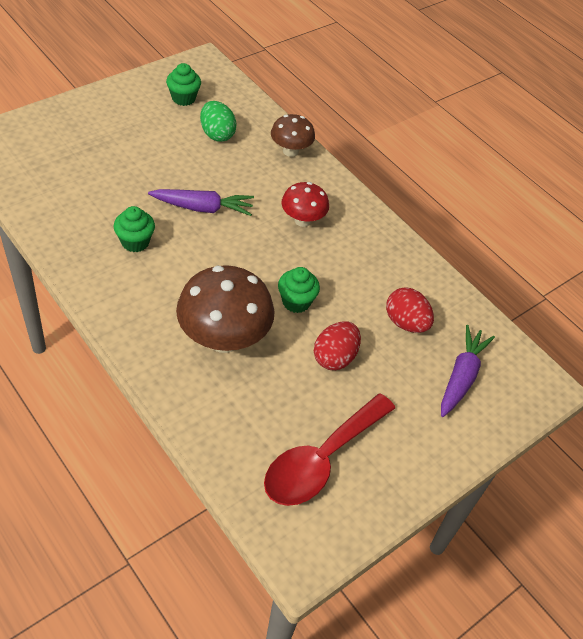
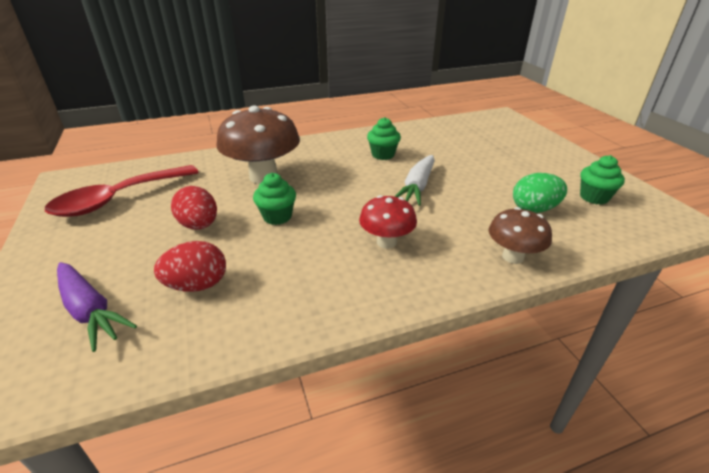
camera: 115 degrees right, 15 degrees down
(203, 208) = (417, 187): purple carrot -> white carrot
(321, 460) = (118, 199): red spoon -> red spoon turned 105 degrees counterclockwise

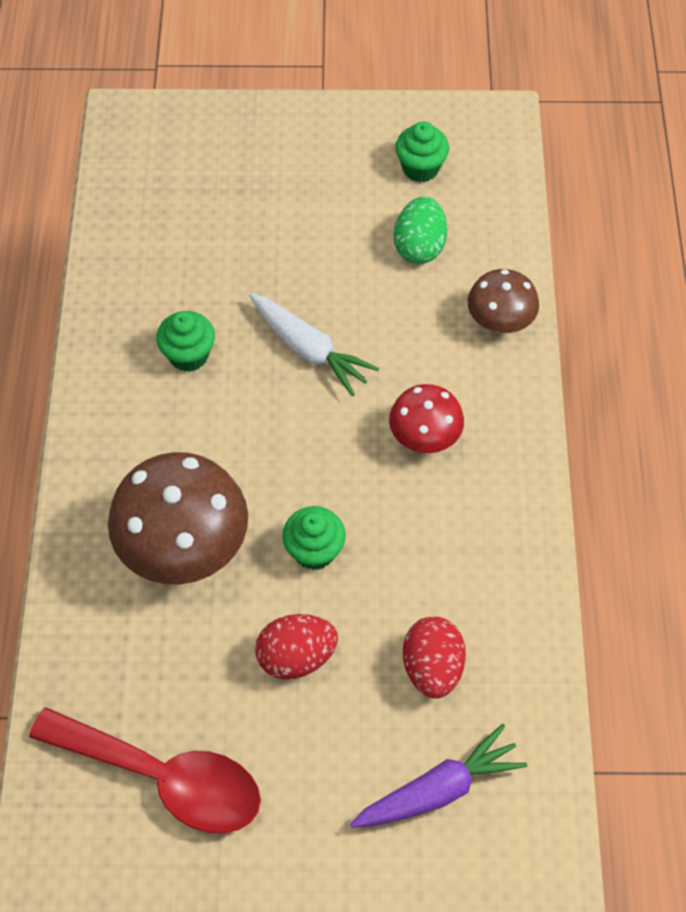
camera: 70 degrees left, 25 degrees up
(118, 199) = (164, 777): red spoon -> red spoon turned 45 degrees counterclockwise

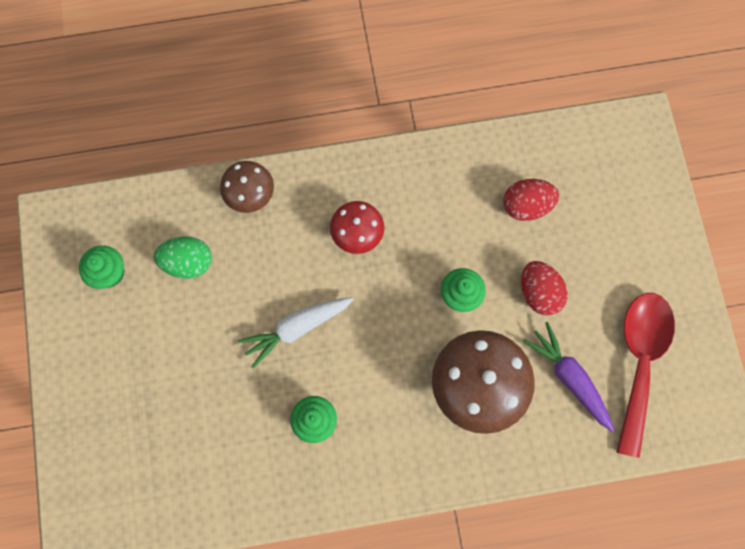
camera: 100 degrees left, 15 degrees up
(310, 350) = (296, 328): white carrot -> white carrot turned 150 degrees counterclockwise
(439, 788) = (603, 191): purple carrot -> purple carrot (569, 377)

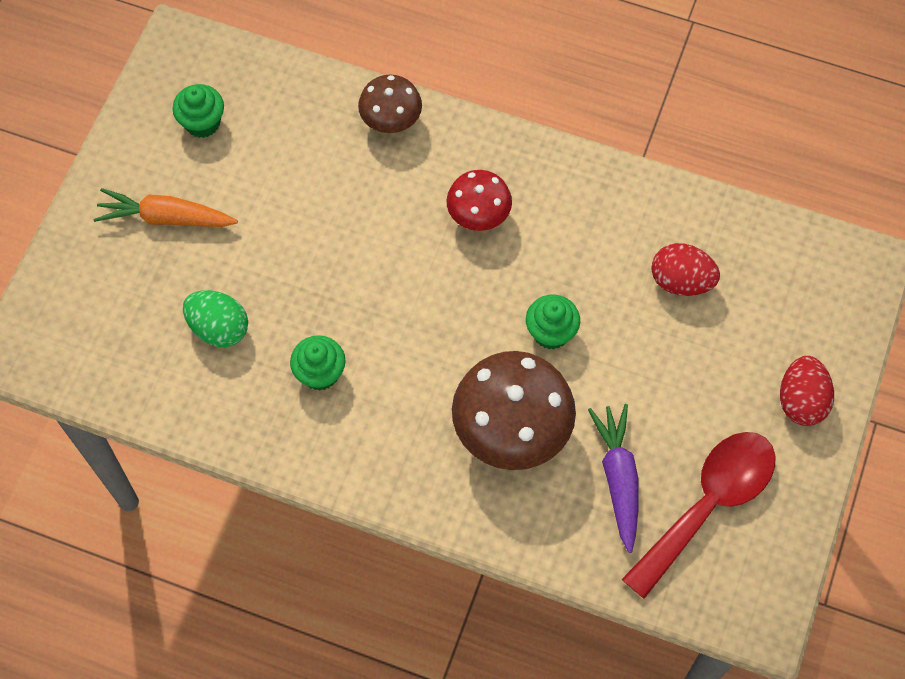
camera: 30 degrees right, 10 degrees down
(127, 364) = (165, 218): none -> orange carrot
(188, 262) = (287, 153): green egg -> green egg (219, 328)
(296, 328) = (357, 274): white carrot -> none
(538, 292) = (639, 375): red egg -> red egg (801, 401)

